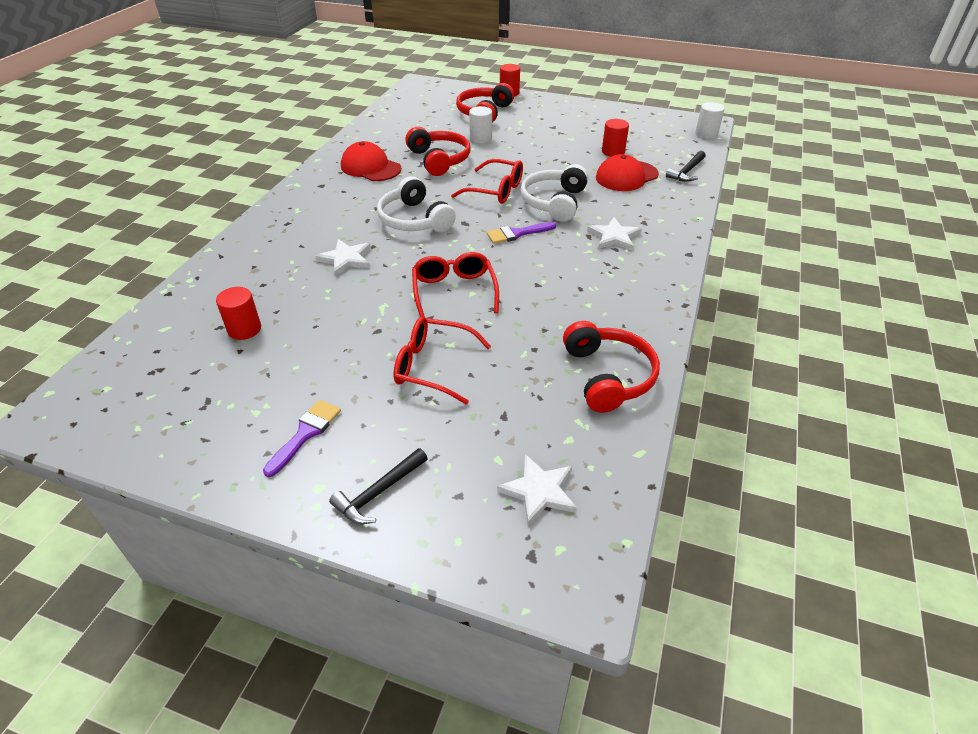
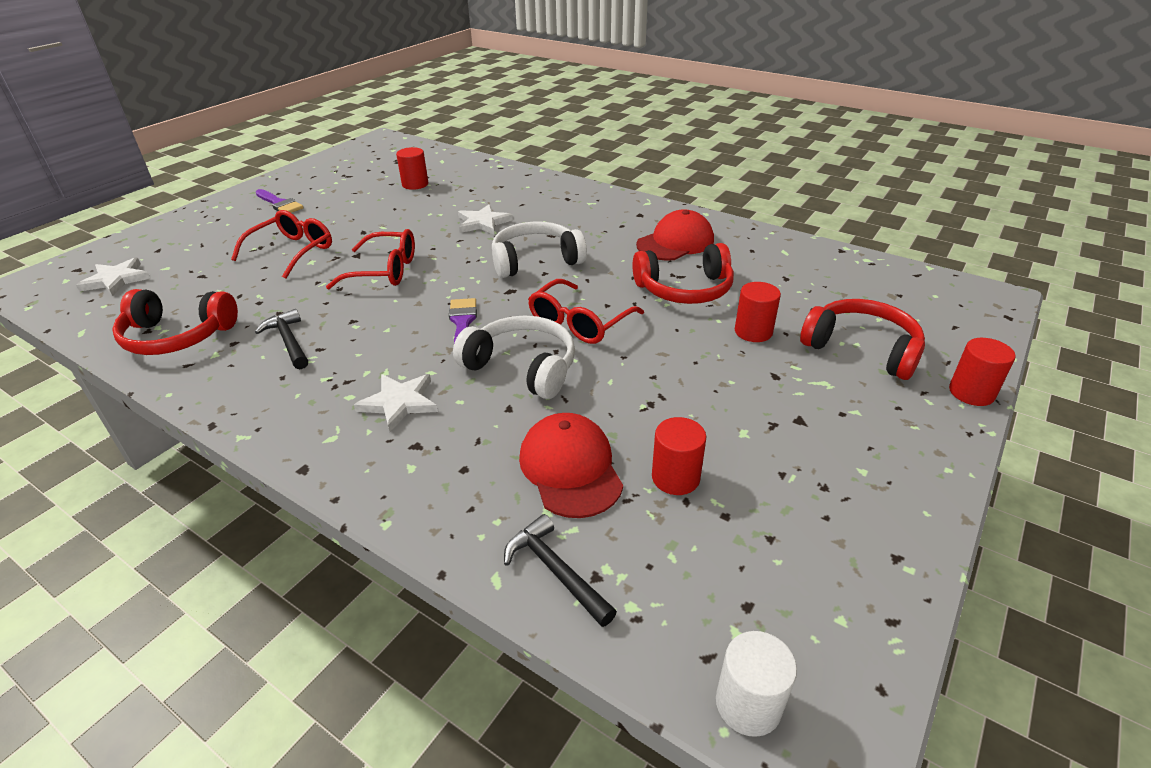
camera: 105 degrees right, 5 degrees down
(379, 492) = (198, 224): black hammer -> black hammer (289, 341)
(480, 138) = (753, 332): white cylinder -> red cylinder

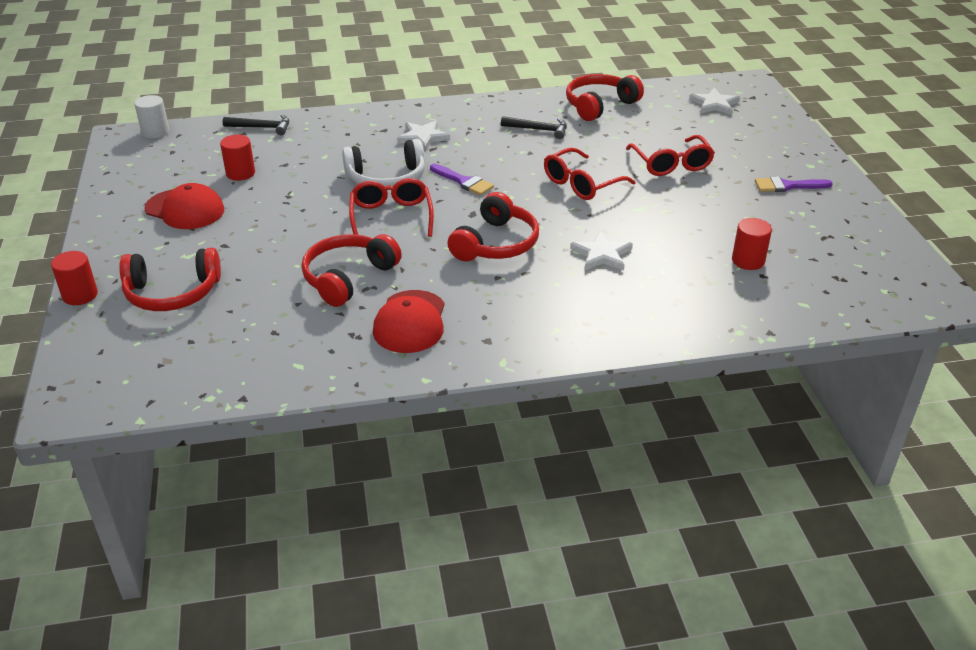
camera: 135 degrees right, 0 degrees up
(535, 261) = (496, 243): white headphones -> red headphones
(570, 468) = (297, 154): red cap -> red cap (185, 209)
(753, 332) = (263, 268): red cylinder -> none

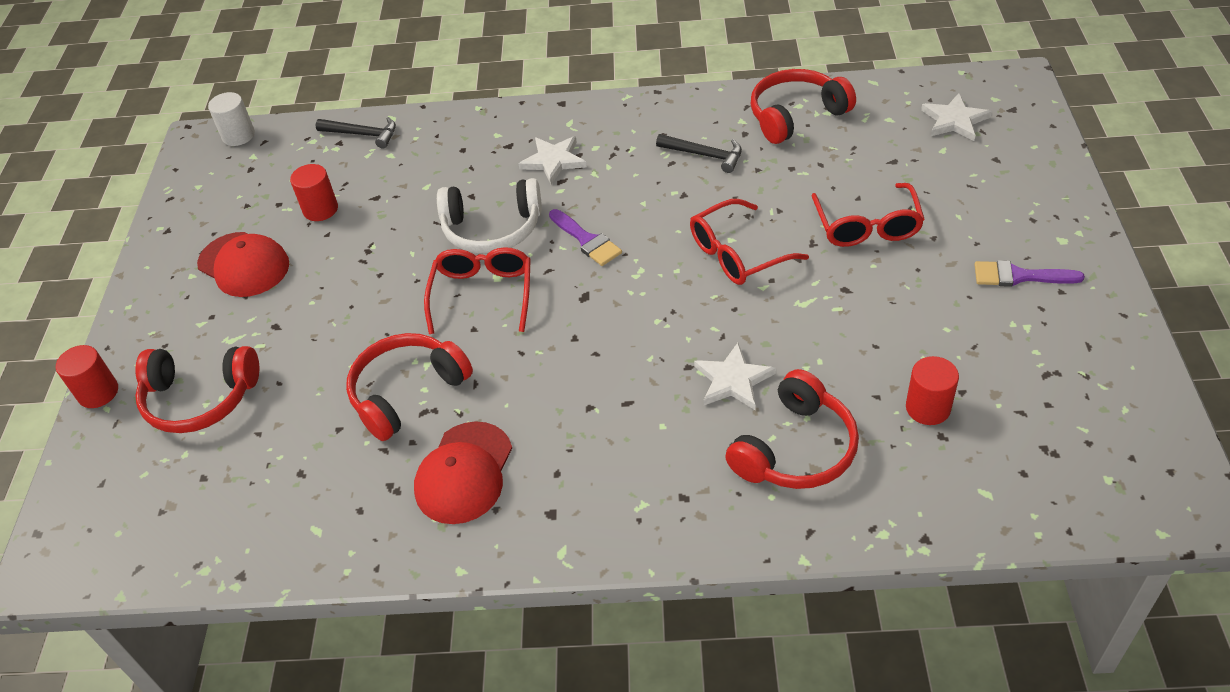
camera: 15 degrees right, 10 degrees up
(496, 243) = (601, 350): red headphones -> red headphones (795, 449)

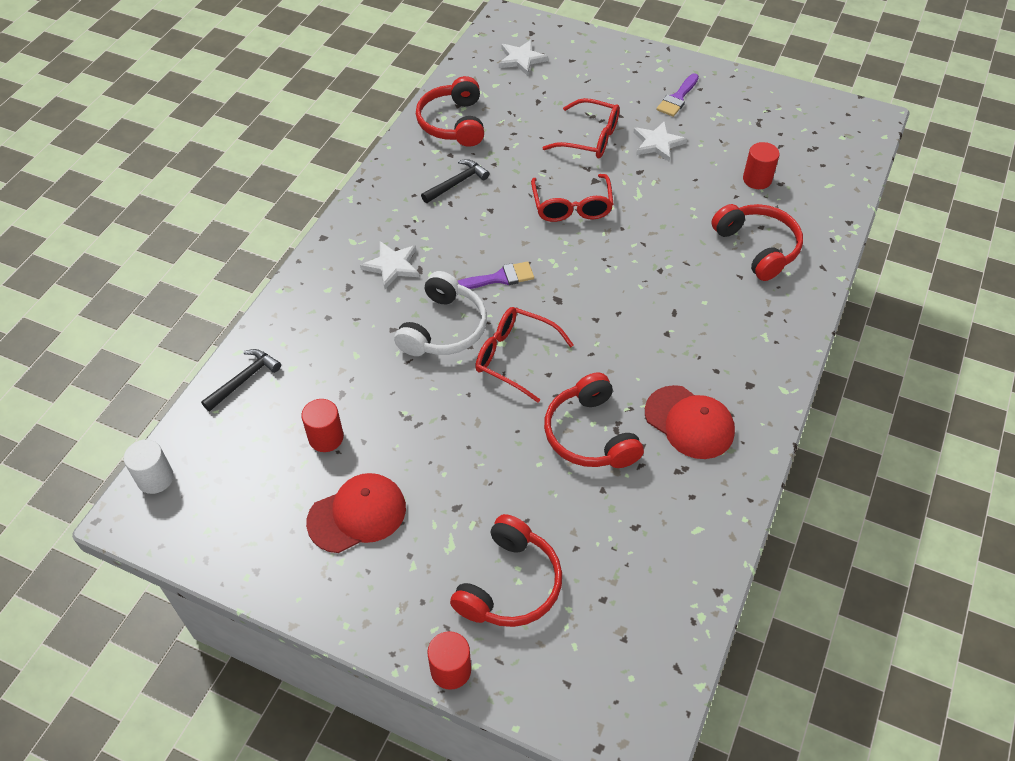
camera: 70 degrees left, 5 degrees up
(733, 380) = (685, 253): white star -> white star (657, 143)

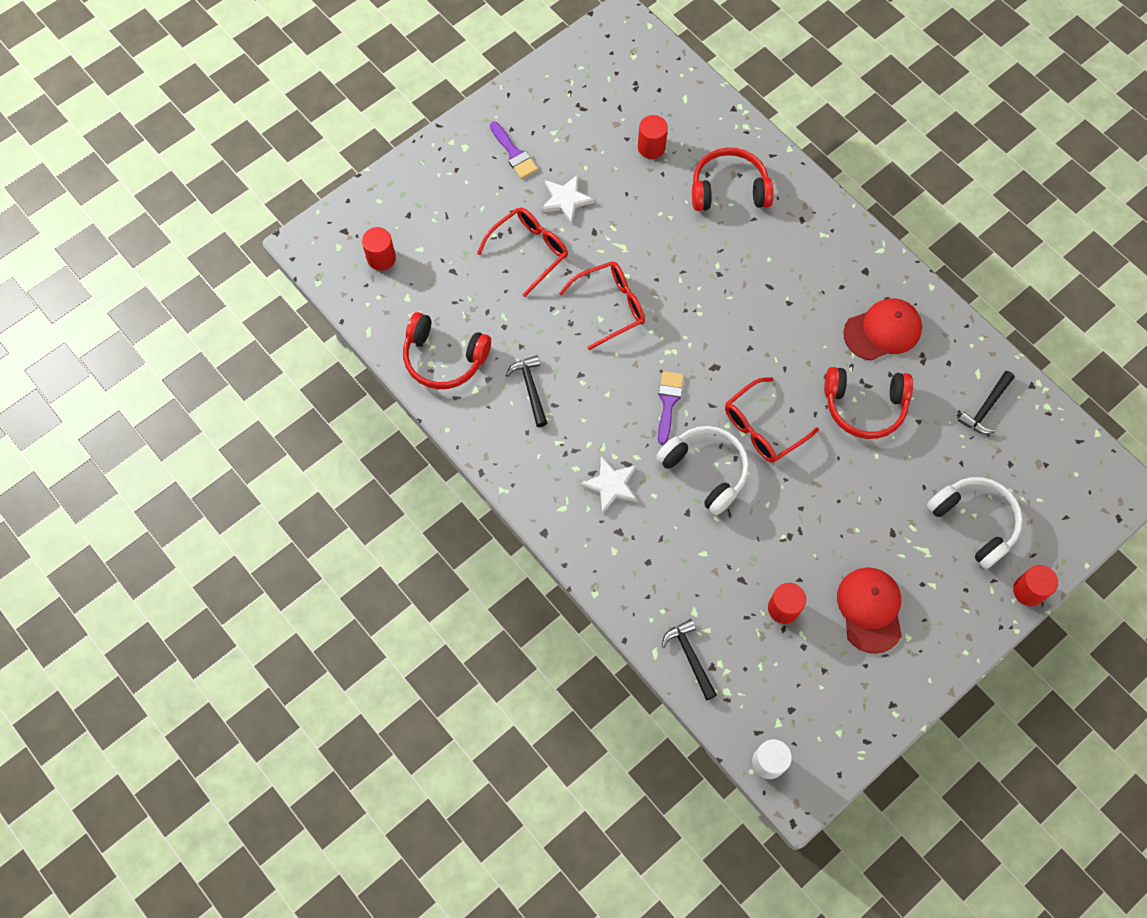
camera: 65 degrees left, 15 degrees up
(509, 584) = (974, 522): red headphones -> white headphones
(521, 59) = (381, 258): white star -> red cylinder
(572, 207) = (610, 306): red glasses -> red glasses turned 45 degrees counterclockwise
(659, 551) = (986, 408): none -> black hammer

